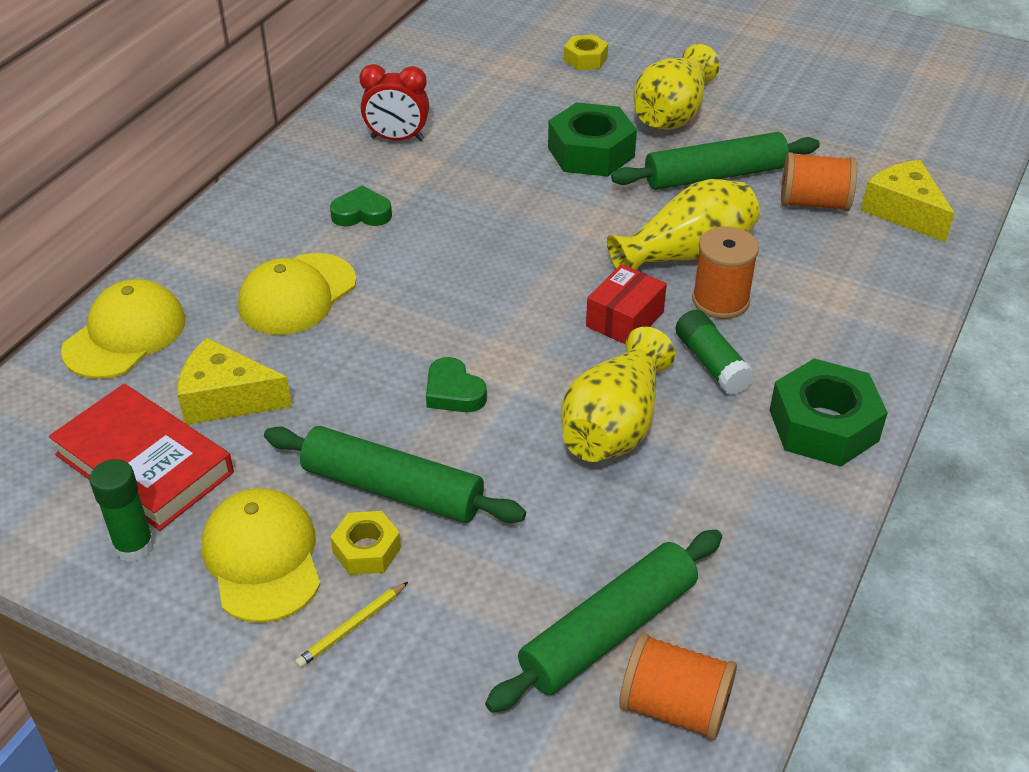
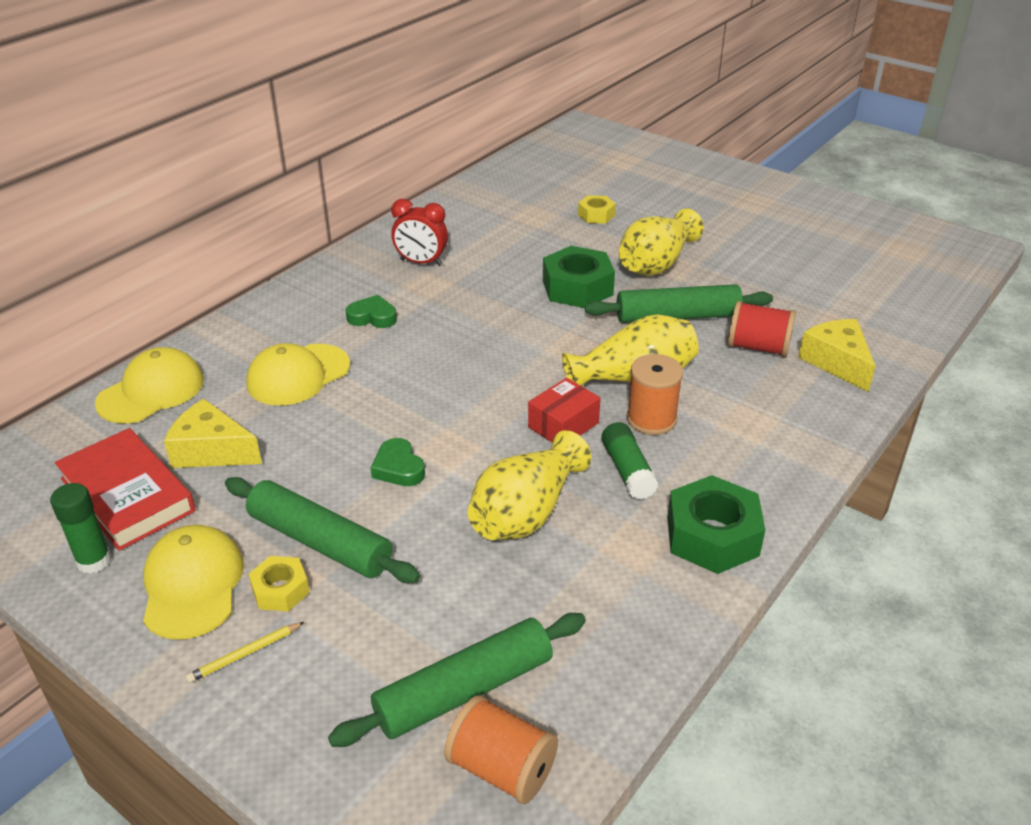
camera: 10 degrees right, 5 degrees down
(814, 203) = (758, 347): orange spool -> red spool

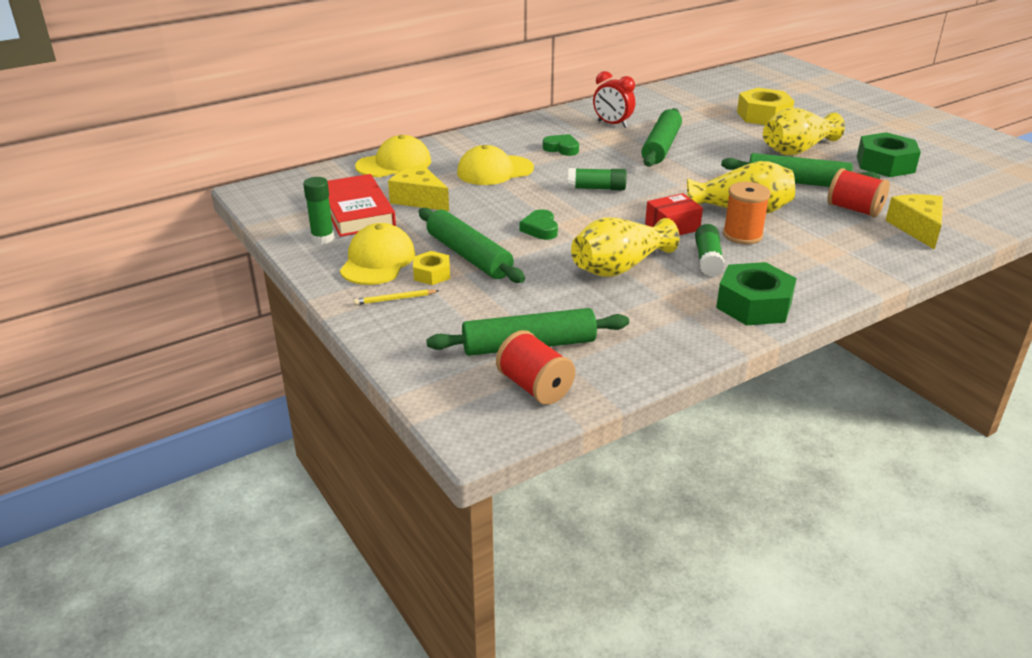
camera: 20 degrees right, 5 degrees down
(443, 378) = (596, 188): none -> green glue stick
(496, 289) = (661, 147): none -> green rolling pin
(501, 768) = (535, 387): orange spool -> red spool
(577, 288) = (725, 154): green nut -> green nut (885, 164)
(596, 215) = (763, 116): yellow nut -> yellow nut, size x1.80

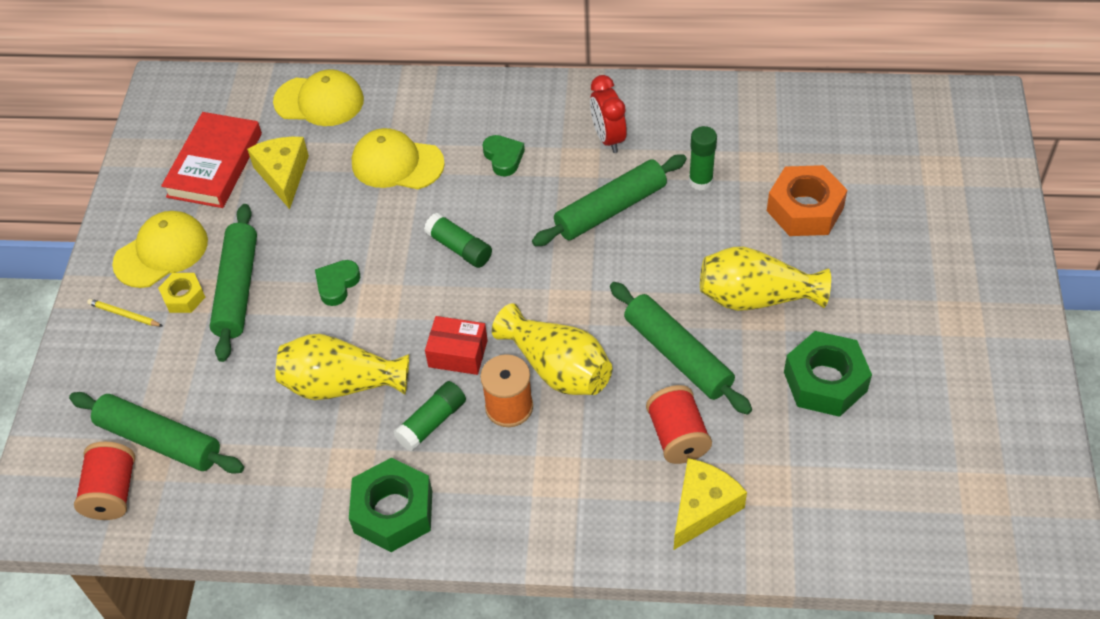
camera: 40 degrees right, 20 degrees up
(322, 238) = (151, 192): green glue stick -> green glue stick (700, 181)
(763, 116) = (805, 209): yellow nut -> orange nut

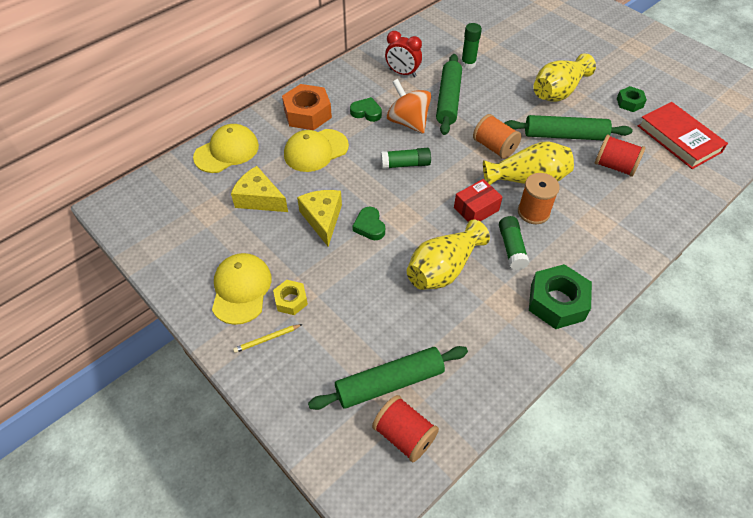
camera: 50 degrees left, 0 degrees up
(214, 165) = (208, 223): red book -> red book (679, 139)
(237, 289) = (317, 271): green rolling pin -> none
(529, 202) = (408, 122): none -> orange spinning top
(577, 304) = (494, 147): none -> orange spool
(702, 508) = (666, 185): yellow cheese -> yellow cheese (322, 219)
(805, 209) = (524, 47): orange nut -> orange nut (307, 113)
(825, 381) = (629, 103): green nut -> green nut, size x0.56

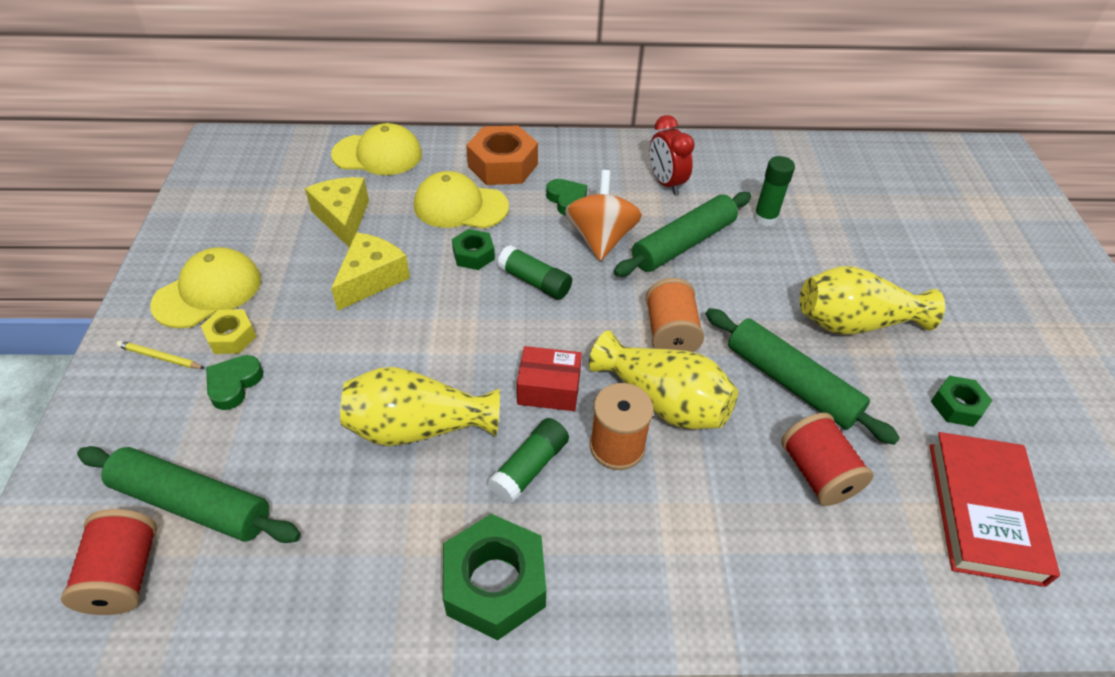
camera: 40 degrees right, 5 degrees down
(358, 171) = (473, 255): none -> green nut
(369, 226) = (406, 320): green heart -> green heart (234, 384)

